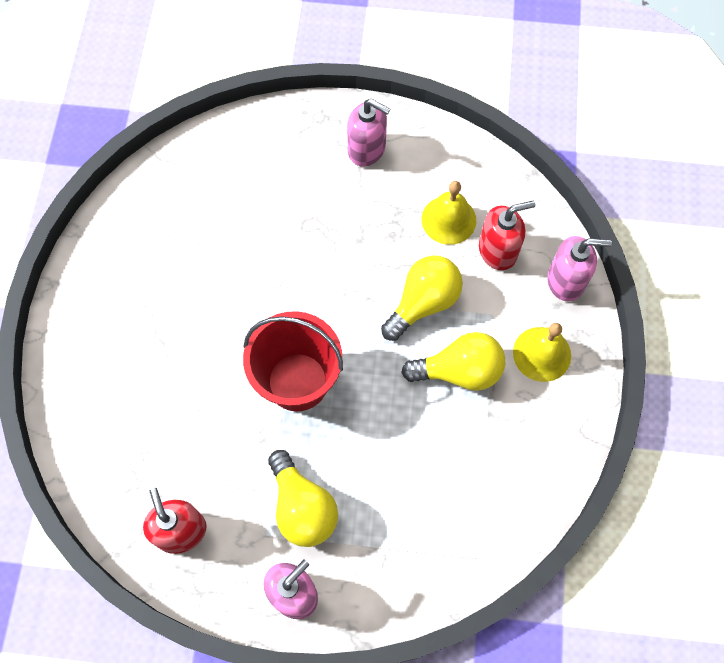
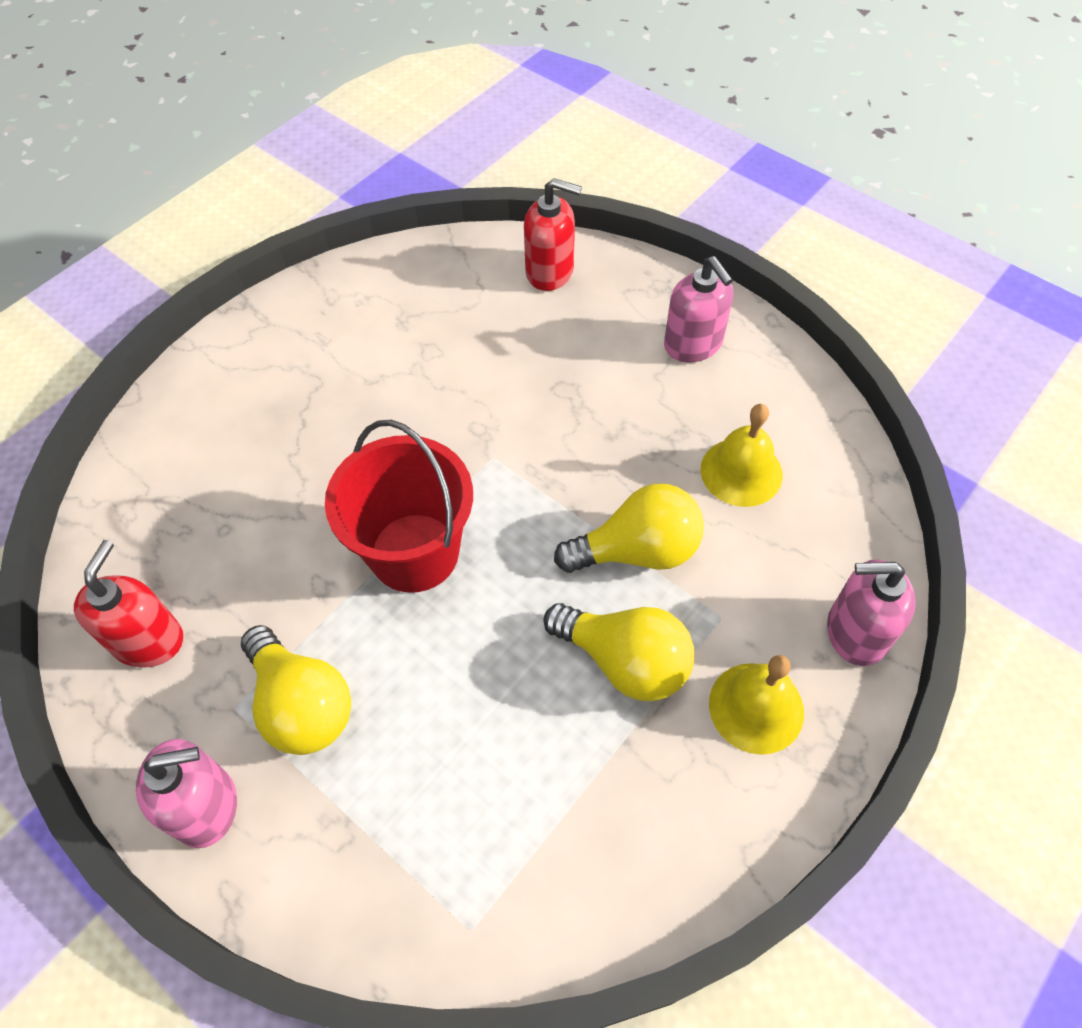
camera: 35 degrees right, 10 degrees down
(302, 507) = (302, 705): yellow light bulb -> yellow light bulb turned 45 degrees counterclockwise
(498, 251) = (782, 542): red soap dispenser -> red soap dispenser (550, 272)
(566, 281) = (855, 632): pink soap dispenser -> pink soap dispenser turned 150 degrees clockwise

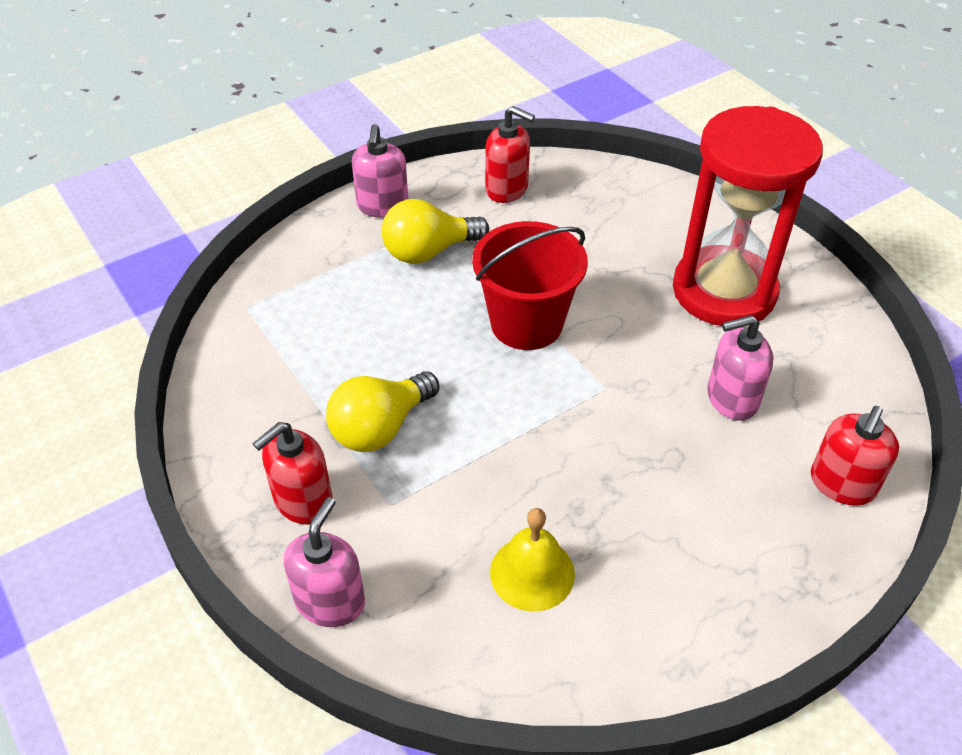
camera: 105 degrees right, 10 degrees down
(317, 377) = (724, 291): none -> red hourglass
(637, 551) = (475, 464): yellow light bulb -> none
(693, 344) = (712, 586): pink soap dispenser -> pink soap dispenser (731, 399)
(756, 707) = (303, 501): yellow bell -> red soap dispenser

